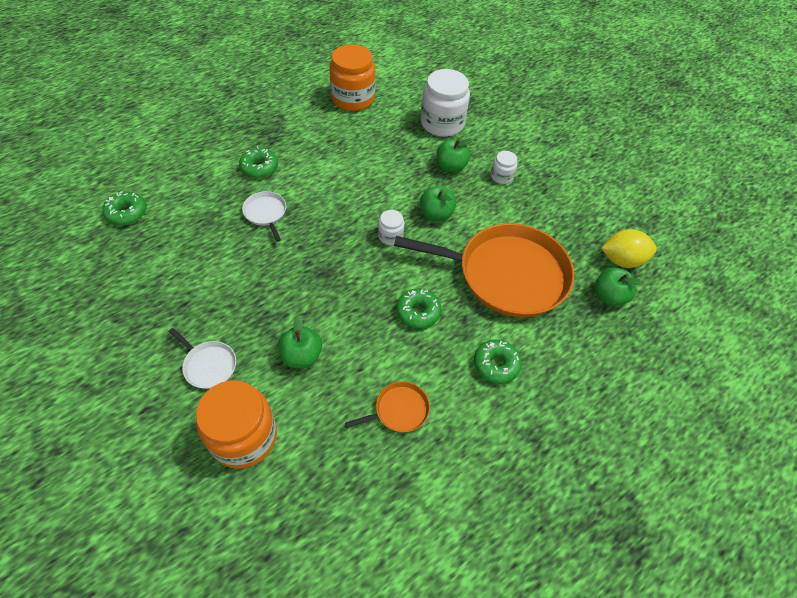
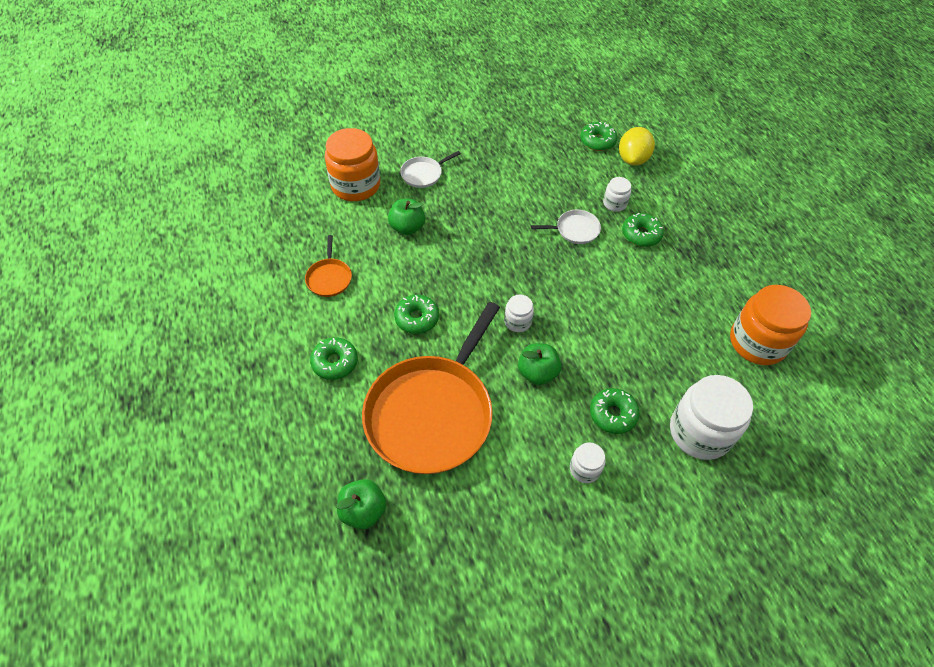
camera: 110 degrees right, 0 degrees up
(222, 189) = (614, 203): none -> white jar
(451, 167) = (612, 414): green apple -> green donut
(621, 260) = (407, 557): yellow lemon -> yellow lemon (632, 159)

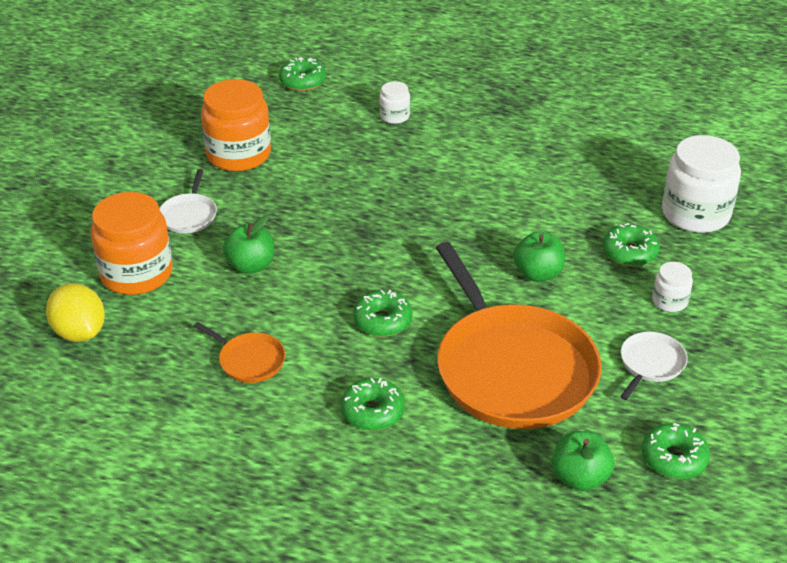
camera: 50 degrees left, 15 degrees down
(517, 321) = (464, 254): white jar -> none
(575, 230) = (396, 157): white pan -> white pan (650, 364)
(632, 159) = (354, 75): yellow lemon -> yellow lemon (80, 332)
(641, 234) = (451, 122): green donut -> green donut (674, 458)
(757, 342) = (639, 130): orange jar -> orange jar (238, 154)

